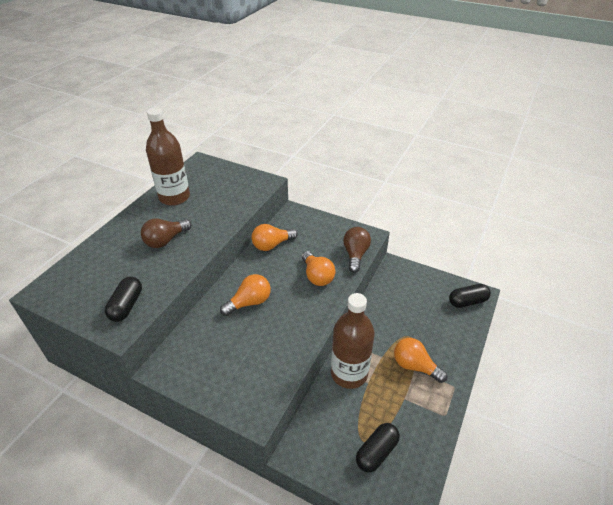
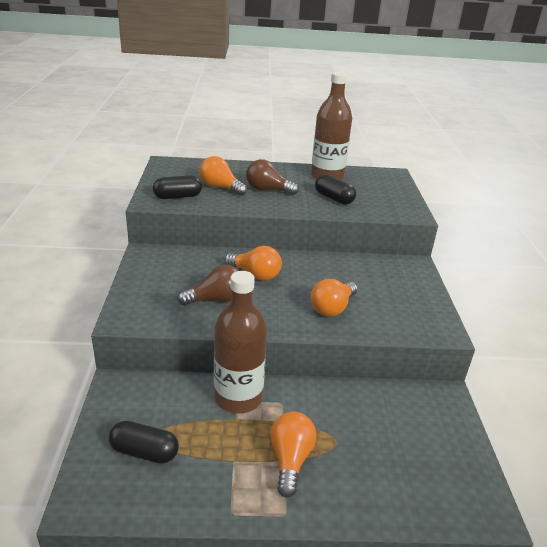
camera: 60 degrees right, 10 degrees down
(272, 245) = (347, 265): orange light bulb -> orange light bulb (220, 187)
(355, 255) = (397, 328): brown light bulb -> brown light bulb (216, 299)
(467, 301) = (459, 498): black capsule -> black capsule (333, 198)

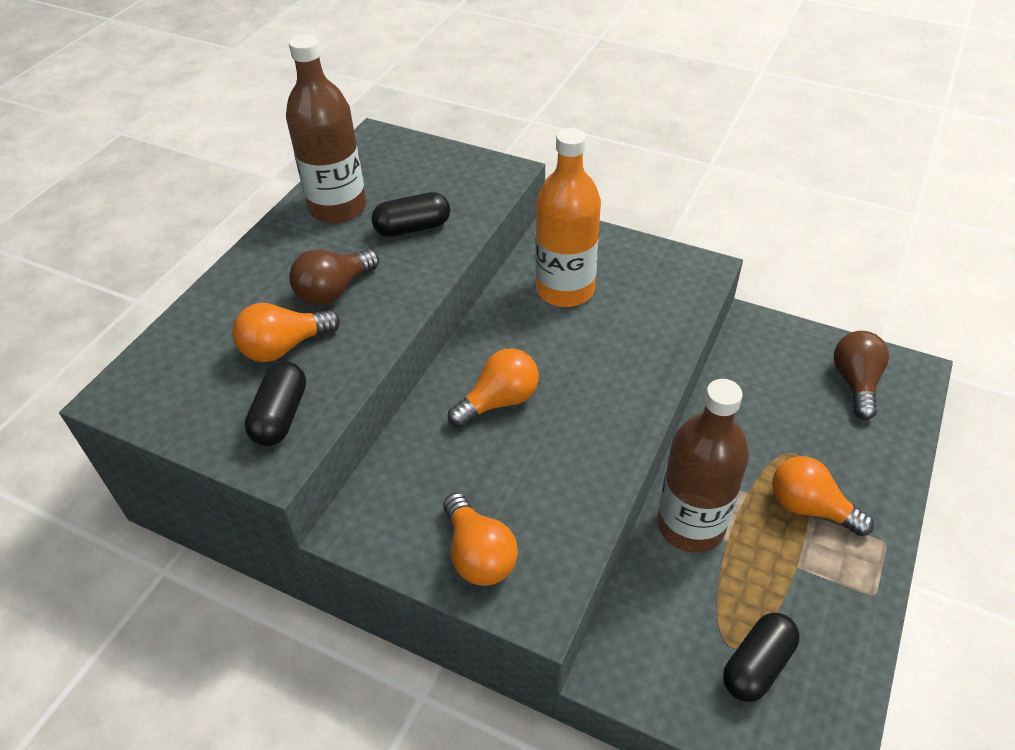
camera: 60 degrees left, 15 degrees up
(216, 299) = (540, 469): brown light bulb -> brown light bulb (855, 383)
(332, 308) = (618, 348): orange light bulb -> orange light bulb (478, 554)
(363, 278) = (565, 290): none -> orange bottle

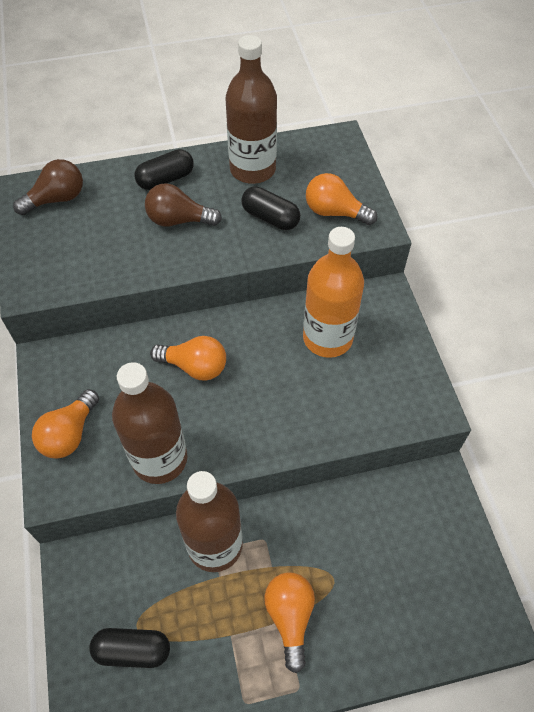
camera: 50 degrees right, 10 degrees up
(280, 416) = (62, 267): black capsule -> black capsule (166, 179)
(284, 347) = (114, 231): orange light bulb -> orange light bulb (334, 212)
(583, 489) = (159, 459): none -> brown bottle
(855, 383) = (445, 588): brown light bulb -> brown light bulb (57, 199)

